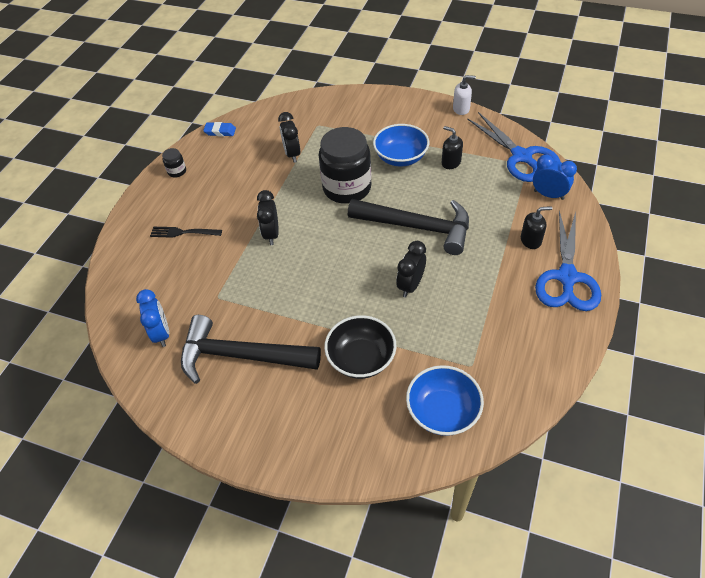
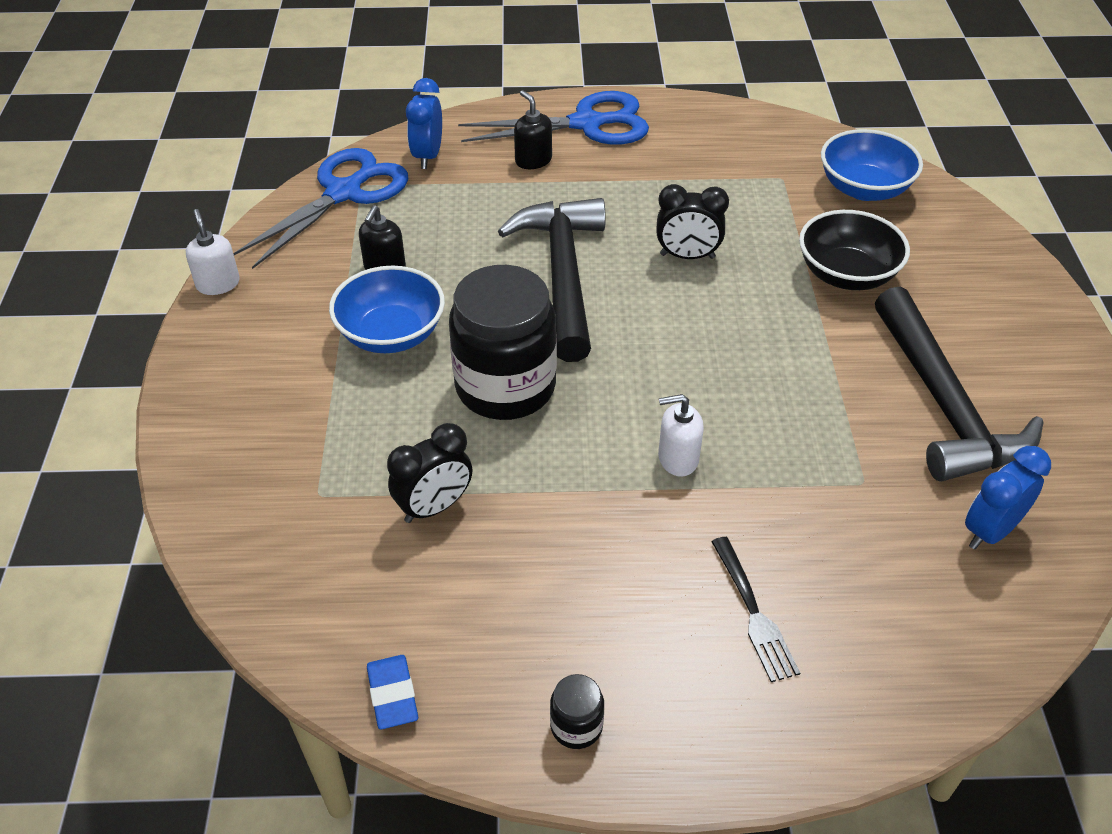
camera: 115 degrees left, 5 degrees down
(271, 234) = (677, 458): black clock -> white soap dispenser

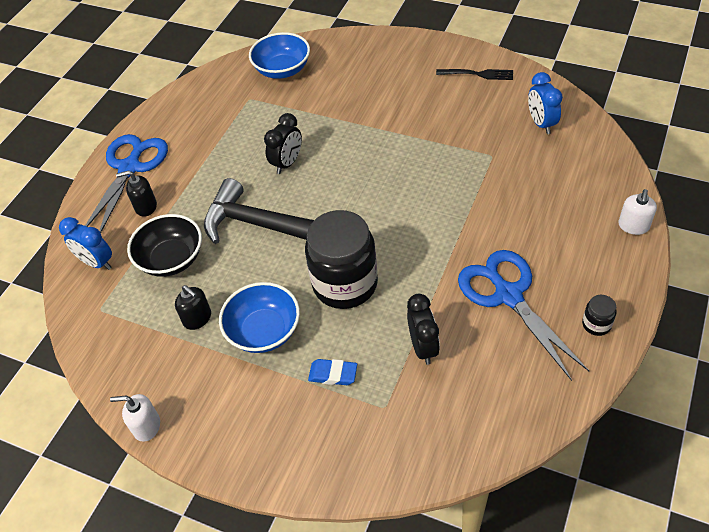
camera: 60 degrees left, 5 degrees up
(344, 193) = (100, 323): blue scissors -> blue scissors (508, 295)
(392, 695) = (549, 404): blue eraser -> blue eraser (333, 374)
(677, 458) = (441, 223): white soap dispenser -> white soap dispenser (633, 226)
(753, 612) = (553, 228): black fork -> black fork (477, 74)
(846, 274) = (345, 103): black bowl -> black bowl (171, 259)
(944, 404) = (457, 106): black hammer -> none

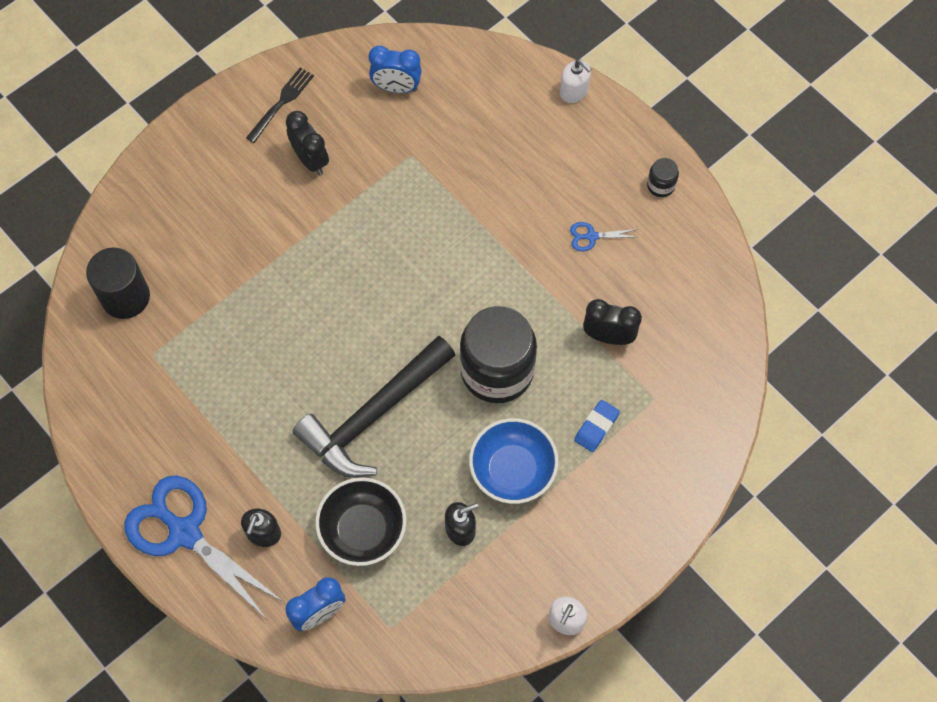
camera: 70 degrees left, 15 degrees up
(282, 70) = (125, 297): blue bowl -> black cylinder
(287, 163) = (292, 356): black clock -> black clock (310, 160)
(508, 295) = (591, 236): blue scissors -> blue scissors, size x0.41

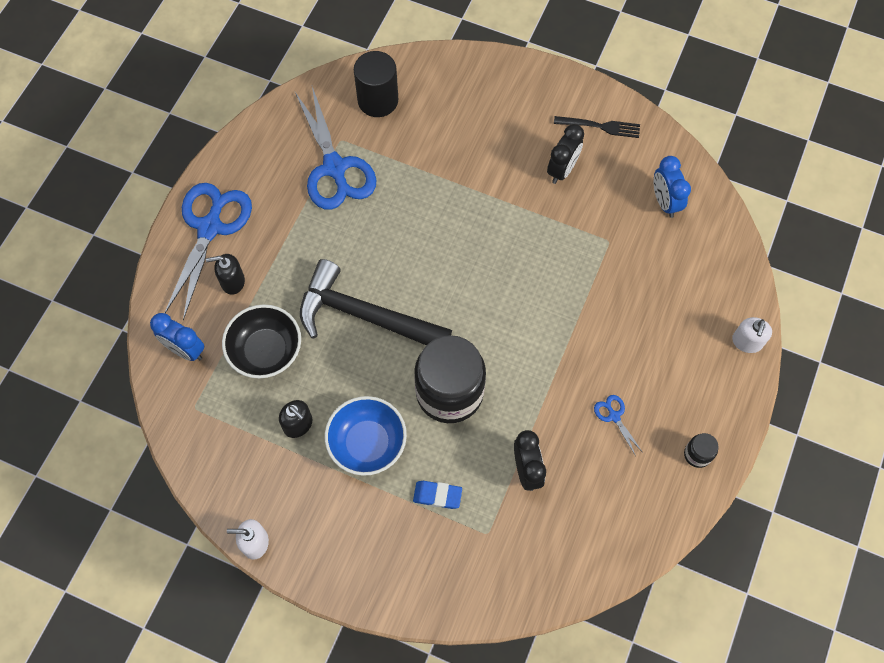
camera: 65 degrees right, 0 degrees up
(184, 374) = (334, 168): none -> blue scissors

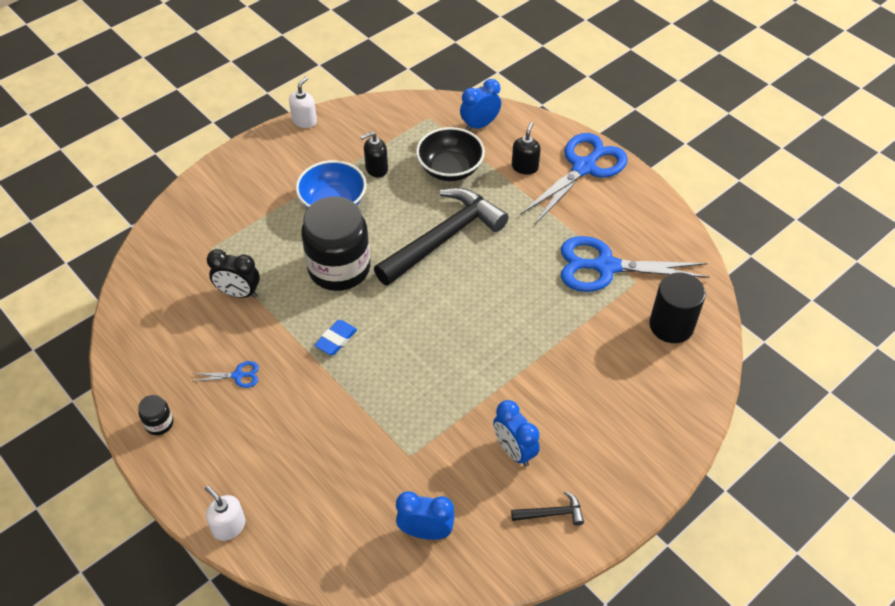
camera: 115 degrees right, 15 degrees down
(210, 228) = (584, 168): blue scissors -> blue scissors turned 90 degrees counterclockwise
(437, 495) = (262, 229): blue eraser -> blue eraser (336, 340)
(562, 170) = (514, 451): black clock -> blue clock
(600, 126) = (551, 513): black fork -> black hammer

